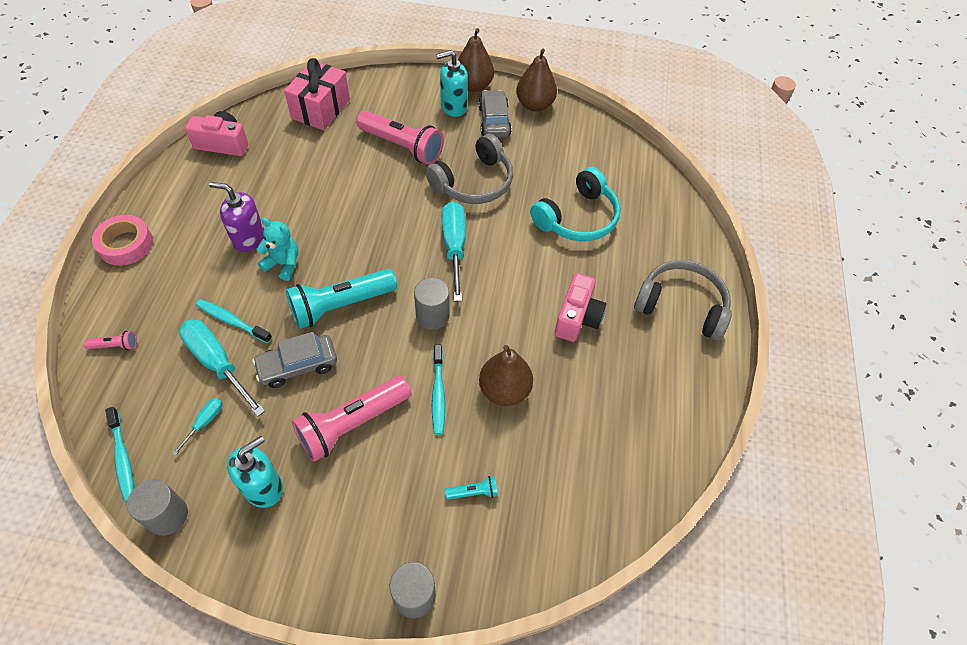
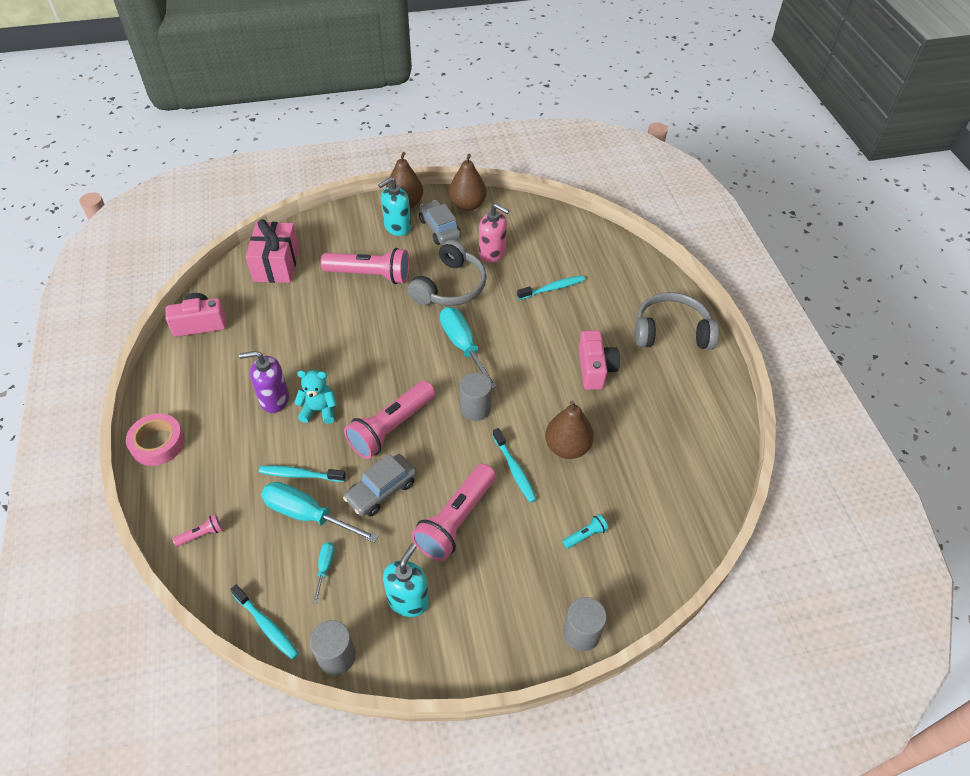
camera: 20 degrees left, 5 degrees down
(340, 305) = (391, 428): turquoise flashlight -> pink flashlight
(534, 162) = (492, 253): none -> pink soap dispenser
(577, 218) = (553, 288): turquoise headphones -> turquoise toothbrush

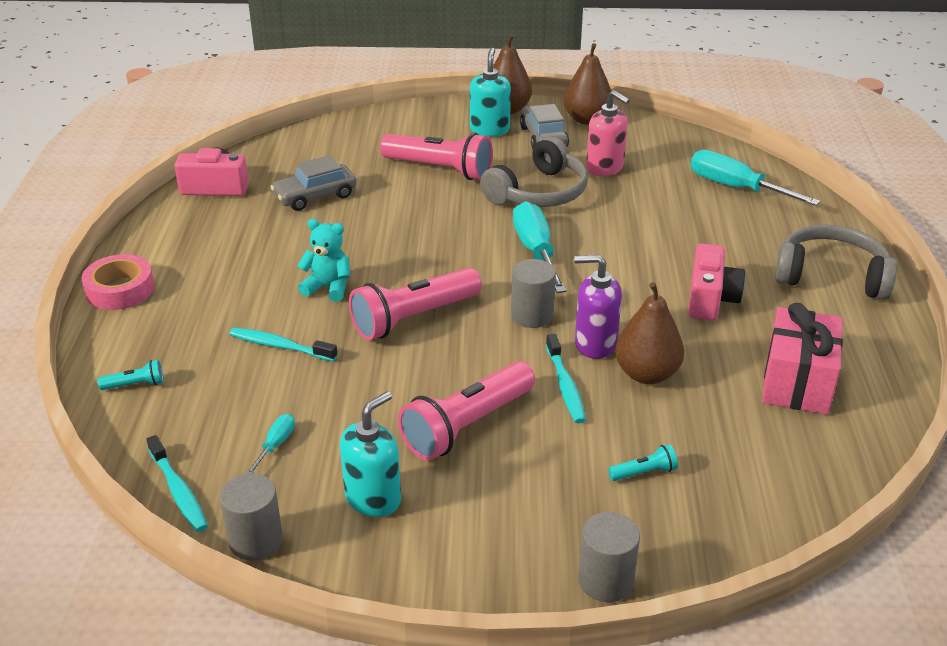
camera: 15 degrees right, 15 degrees down
(201, 534) = (135, 385): pink flashlight -> turquoise flashlight
(274, 399) = (276, 269): purple soap dispenser -> purple soap dispenser (595, 344)
(276, 265) = (328, 146): pink gift -> pink gift (797, 382)
(308, 515) = (275, 388): turquoise screwdriver -> turquoise screwdriver (736, 188)
(381, 491) = (378, 379): grey car -> grey car (315, 196)
(397, 227) = (489, 129): turquoise soap dispenser -> turquoise soap dispenser turned 120 degrees clockwise
(553, 288) = (676, 211): turquoise toothbrush -> none

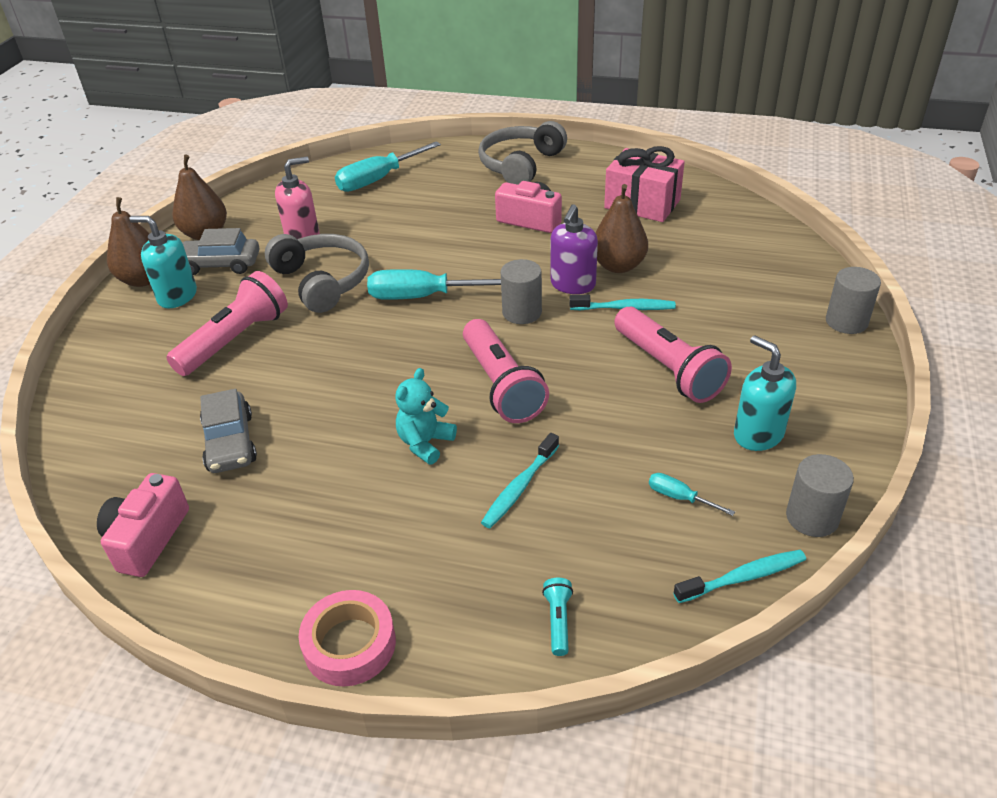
camera: 75 degrees left, 5 degrees up
(644, 472) = (734, 286): turquoise flashlight -> none

